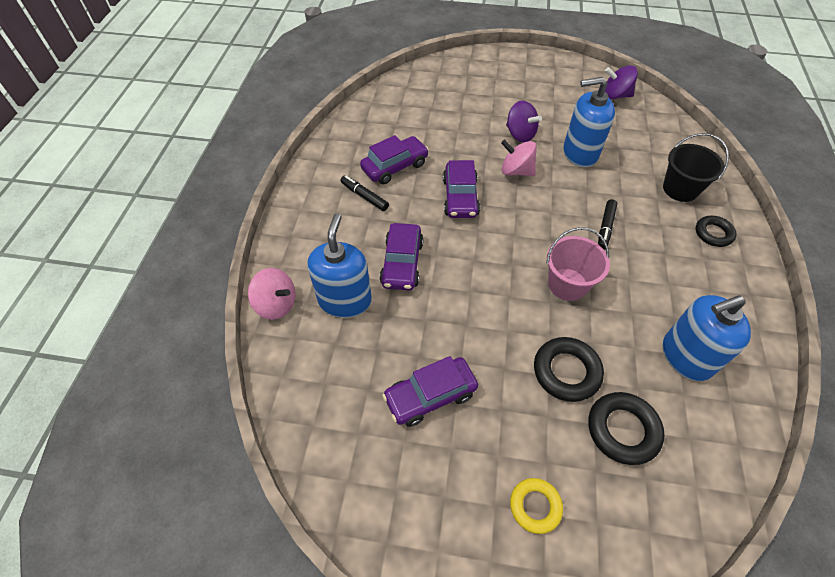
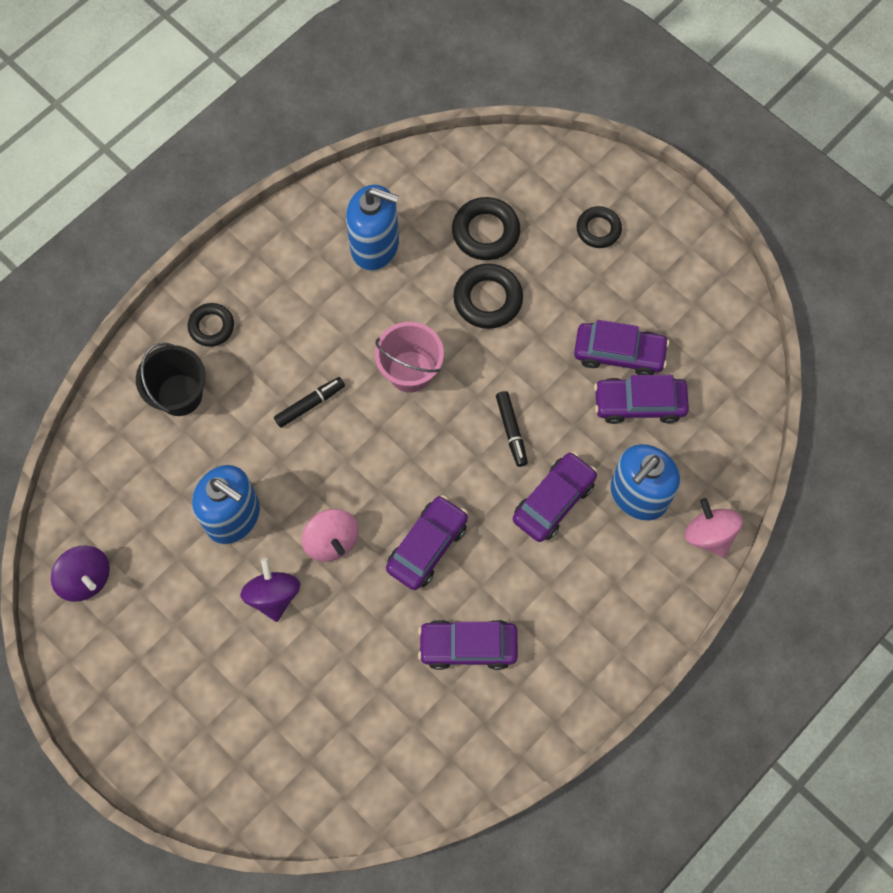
camera: 145 degrees left, 15 degrees up
(364, 196) = (535, 621): black marker -> black marker (511, 431)
(386, 365) = (639, 404): none -> purple car
(535, 506) = (598, 229): yellow ring -> black ring

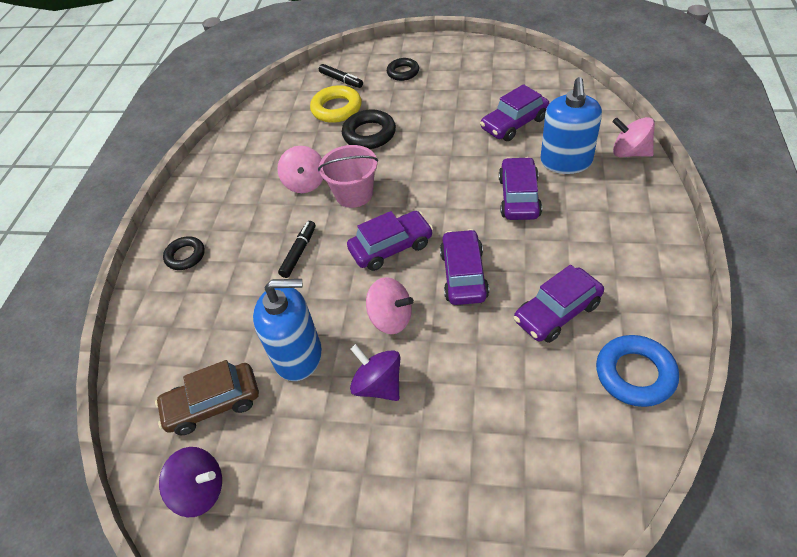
camera: 30 degrees left, 20 degrees down
(139, 509) = (213, 404): none -> brown car
(180, 395) = (190, 309): black bucket -> none
(375, 246) = (270, 152): blue soap dispenser -> none
(377, 319) = (305, 183): none -> pink spinning top
(472, 748) = (635, 374): none -> blue ring
(485, 232) = (336, 108): black ring -> yellow ring
(511, 431) = (452, 181): black marker -> black marker (341, 80)
(619, 353) = (475, 111): purple car -> purple car (391, 247)

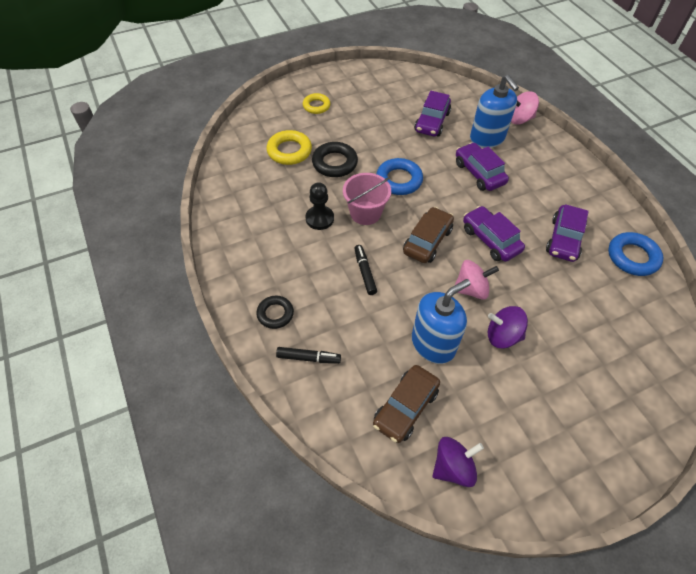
camera: 40 degrees left, 5 degrees up
(305, 183) = (319, 219): pink spinning top -> black pawn
(341, 80) = (271, 126): black marker -> black marker (308, 358)
(391, 247) = (427, 241): purple car -> brown car
(403, 72) = (316, 106): black ring -> yellow ring
(419, 173) = (399, 180): none -> blue ring

